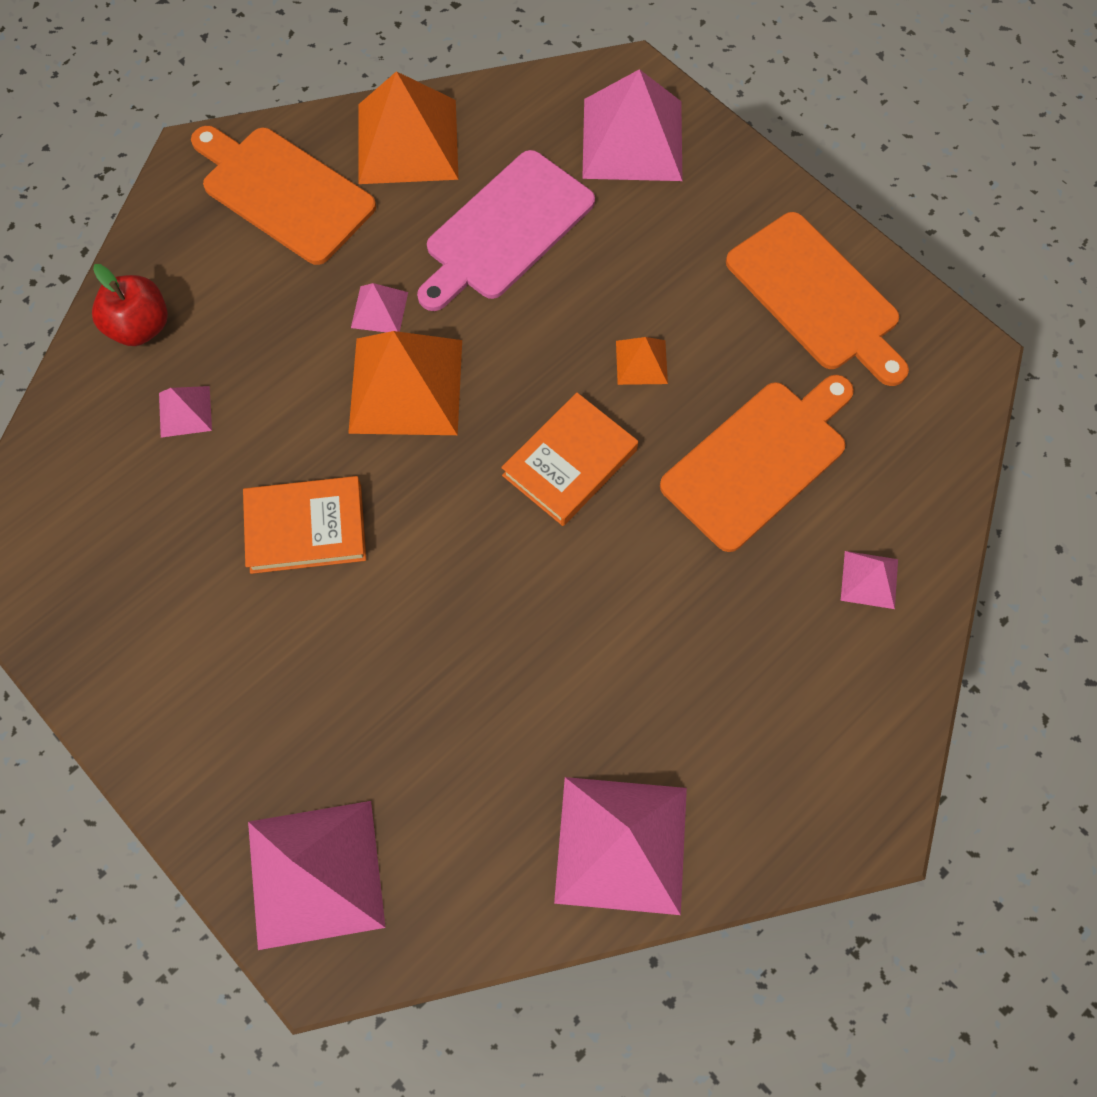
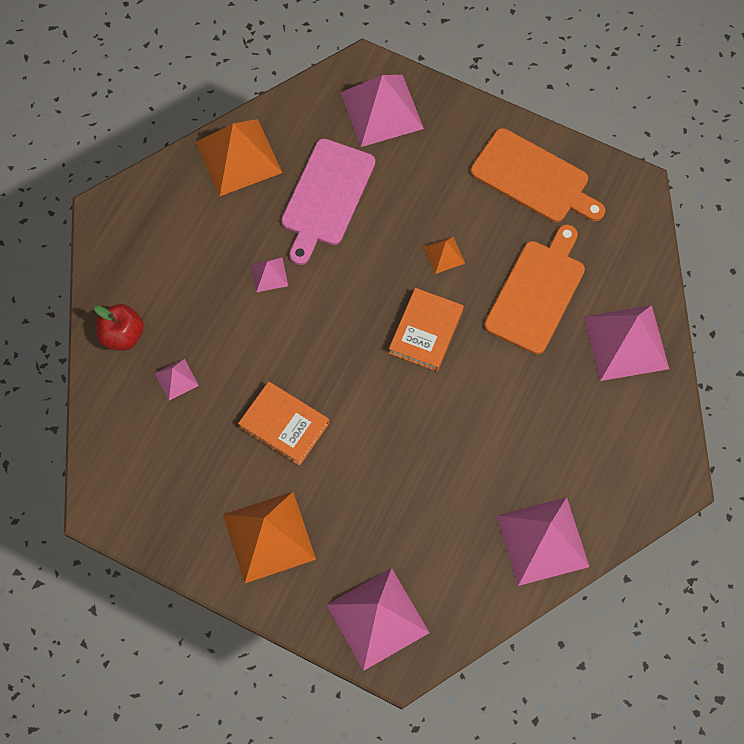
camera: 20 degrees left, 0 degrees up
(283, 192) = (173, 217): orange cutting board -> none
(306, 528) = (284, 425): orange book -> orange book turned 60 degrees clockwise
(406, 386) = (306, 317): orange pyramid -> orange pyramid (268, 536)
(869, 579) = (626, 342): pink pyramid -> pink pyramid, size x2.14

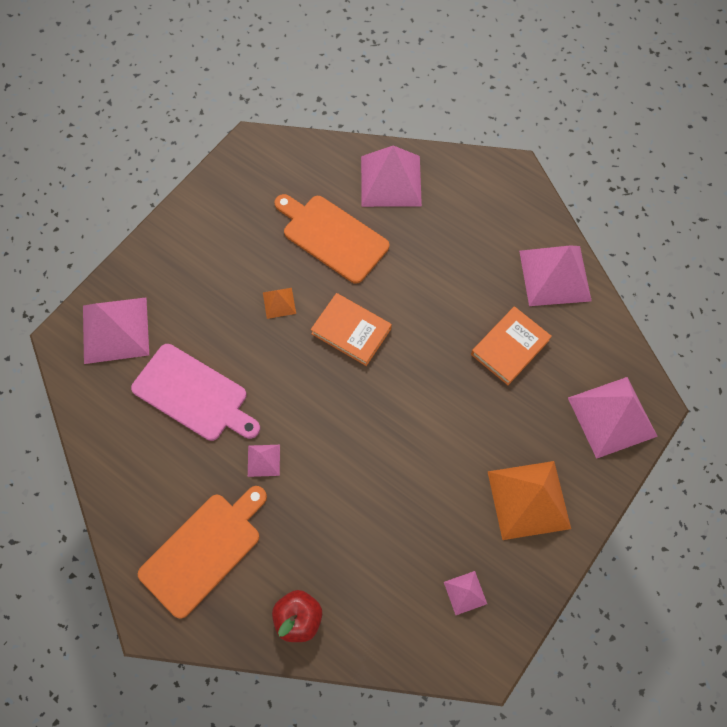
camera: 80 degrees left, 0 degrees up
(176, 379) = (357, 567): pink pyramid -> pink pyramid (465, 592)
(238, 157) = (127, 471): orange pyramid -> none
(284, 425) = (421, 469): orange book -> orange book (510, 347)
(534, 178) = (222, 218): orange cutting board -> orange cutting board (204, 550)

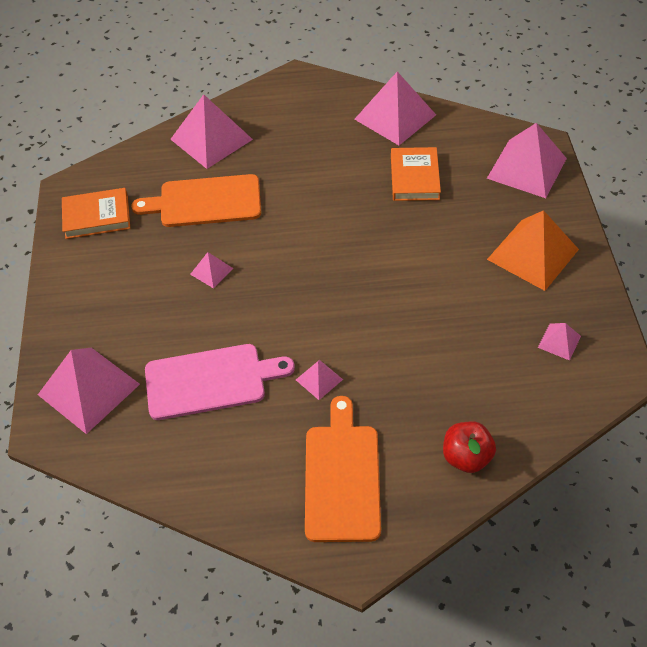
camera: 40 degrees left, 15 degrees down
(279, 303) = (211, 271): orange pyramid -> pink pyramid
(351, 331) = (290, 249): orange book -> orange book (97, 216)

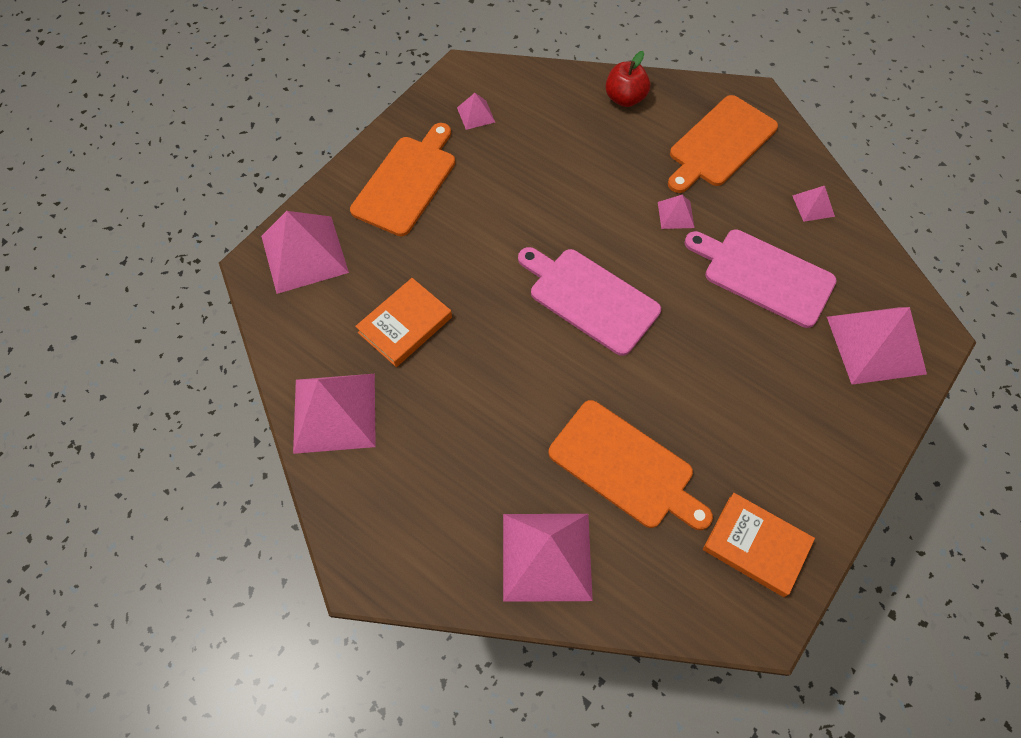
camera: 140 degrees left, 10 degrees up
(211, 271) = (684, 377): pink pyramid -> pink pyramid (813, 206)
(320, 273) = (590, 298): none -> pink cutting board
(533, 254) = (407, 182): orange pyramid -> orange cutting board

